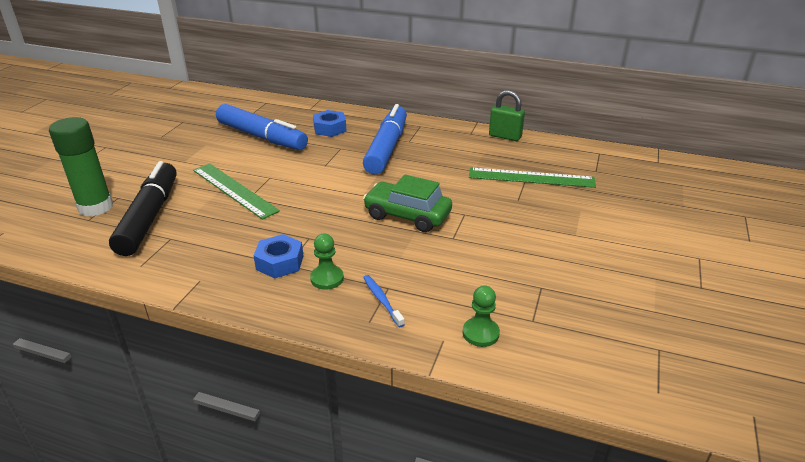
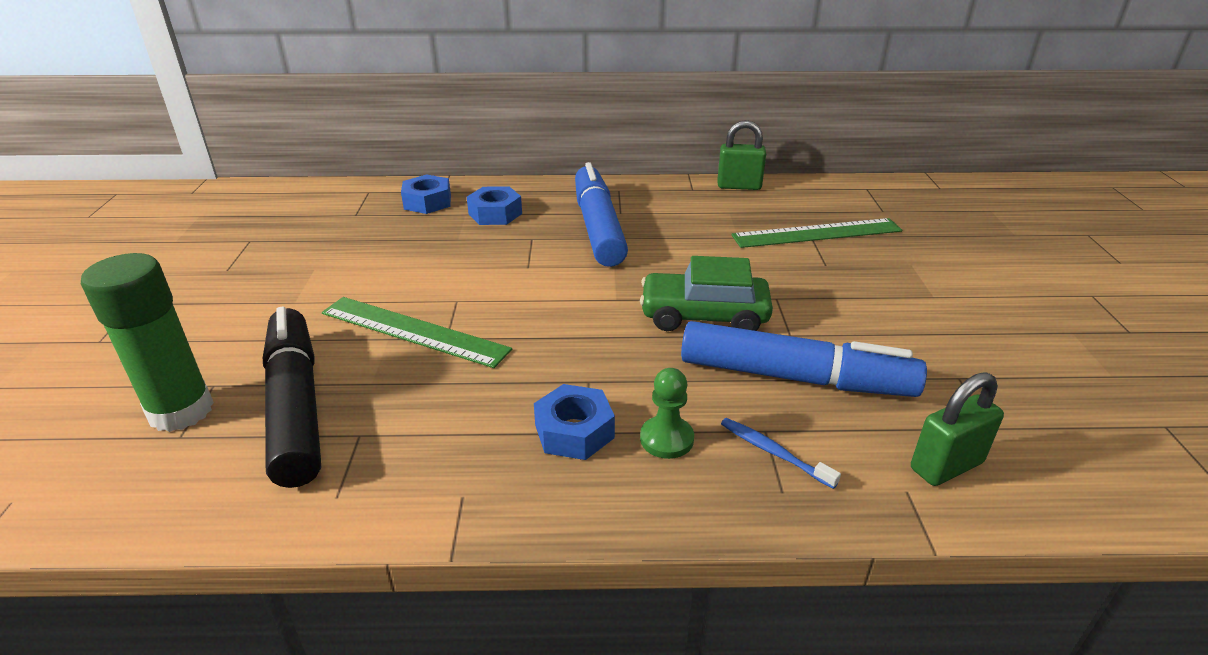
camera: 20 degrees left, 0 degrees up
(262, 137) = (399, 242): blue marker -> blue marker (794, 377)
(295, 114) = (427, 202): none -> blue nut
(480, 333) = (946, 466): green pawn -> green padlock

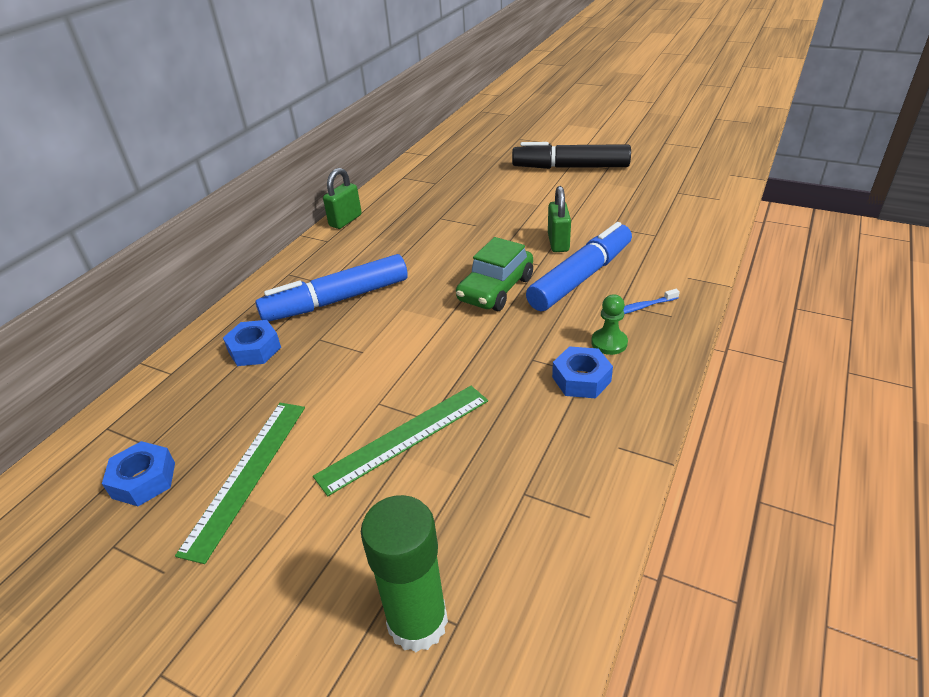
camera: 60 degrees left, 5 degrees up
(296, 406) = (463, 531): black marker -> black marker (570, 167)
(427, 202) = (182, 388): blue nut -> blue nut (144, 480)
(598, 227) = (337, 300): blue marker -> blue marker turned 45 degrees counterclockwise
(817, 233) = (438, 214): green ruler -> green ruler (246, 475)
(946, 466) = (676, 259): green padlock -> green padlock (558, 243)

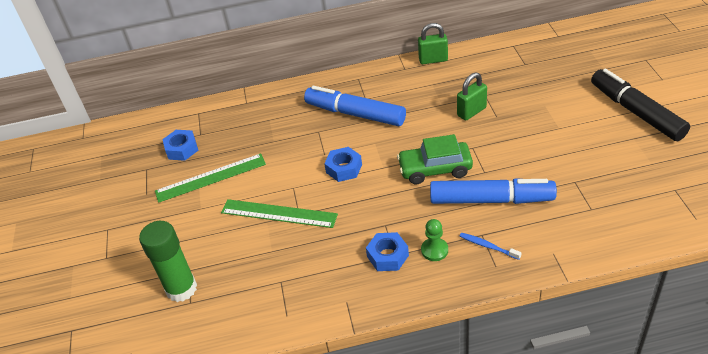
camera: 55 degrees right, 5 degrees up
(254, 349) = (288, 115): blue nut -> blue nut (344, 168)
(558, 243) = (520, 166): green padlock -> green padlock (471, 112)

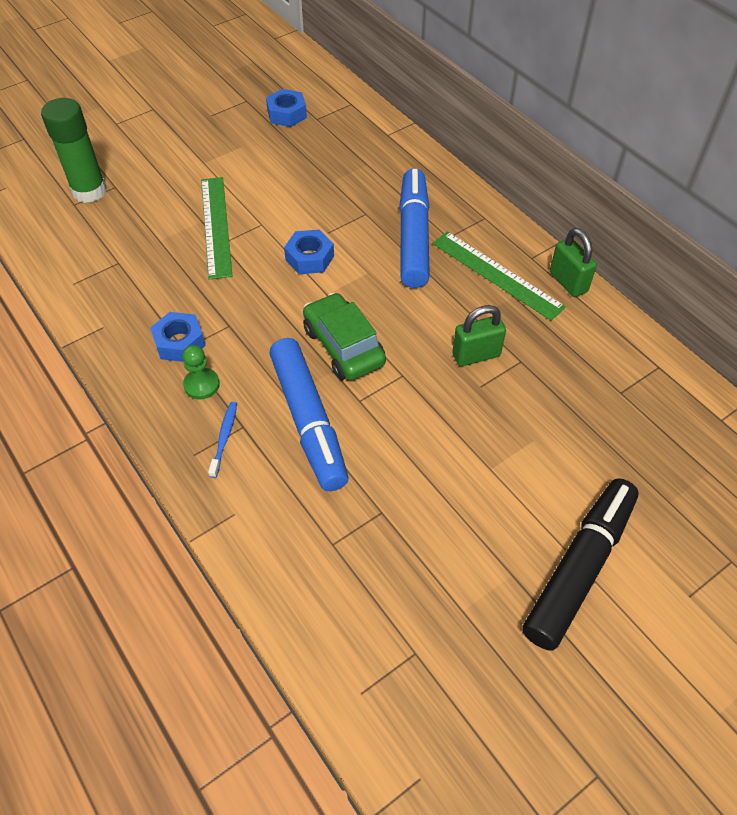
camera: 60 degrees right, 10 degrees up
(211, 177) = (251, 152): green ruler -> green ruler (497, 274)
(471, 112) = (476, 355): green padlock -> green padlock turned 45 degrees counterclockwise

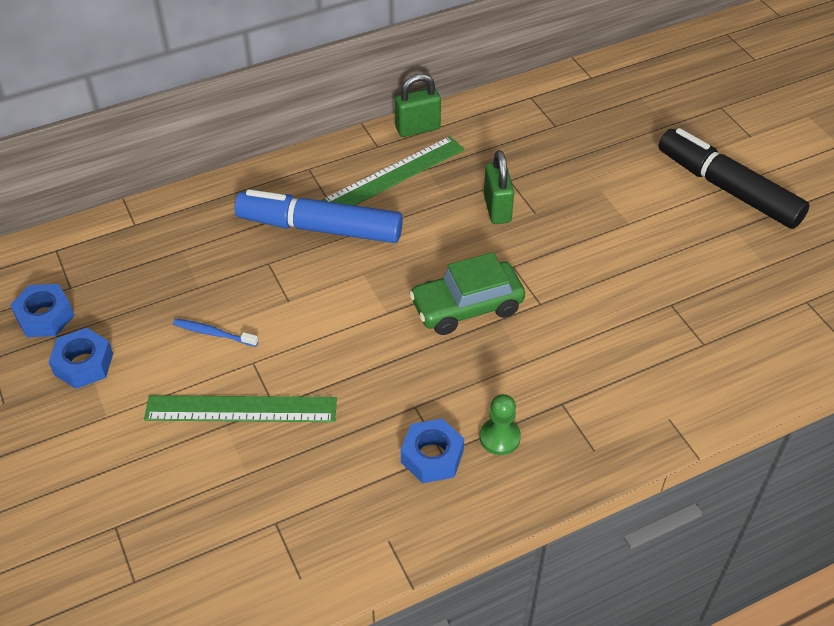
camera: 80 degrees left, 5 degrees down
(89, 191) = (112, 560): green glue stick -> none
(224, 438) = (575, 420): blue toothbrush -> blue toothbrush (213, 333)
(309, 258) = (326, 321): blue nut -> blue nut (83, 364)
(309, 421) = (561, 346): blue marker -> none

